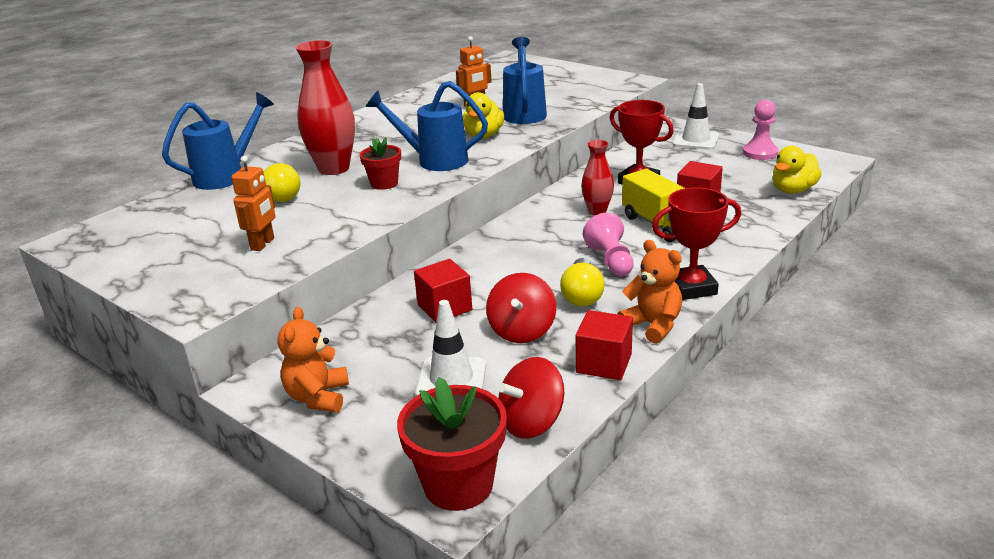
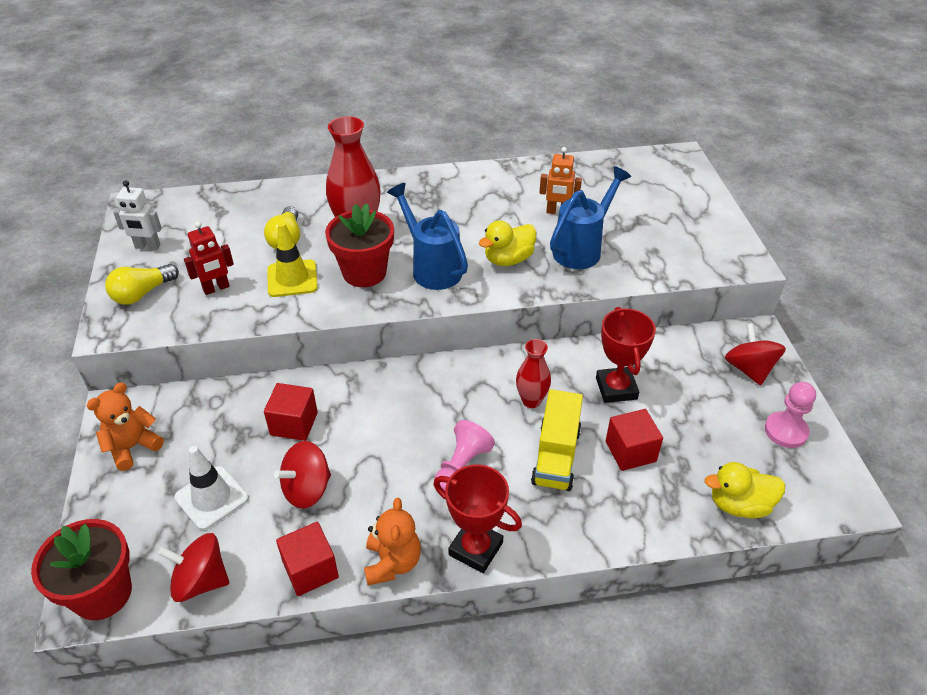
camera: 40 degrees right, 15 degrees up
(136, 254) = (147, 246): none -> white robot
(227, 176) = (288, 192): blue watering can -> none
(263, 244) = (216, 288): orange robot -> red robot
(326, 211) = (292, 279): none -> yellow traffic cone
(384, 183) = (364, 273): red flower pot -> red flower pot, size x1.67
(582, 295) = (391, 487): yellow light bulb -> yellow light bulb (142, 293)
(696, 140) = (749, 369): white traffic cone -> red spinning top

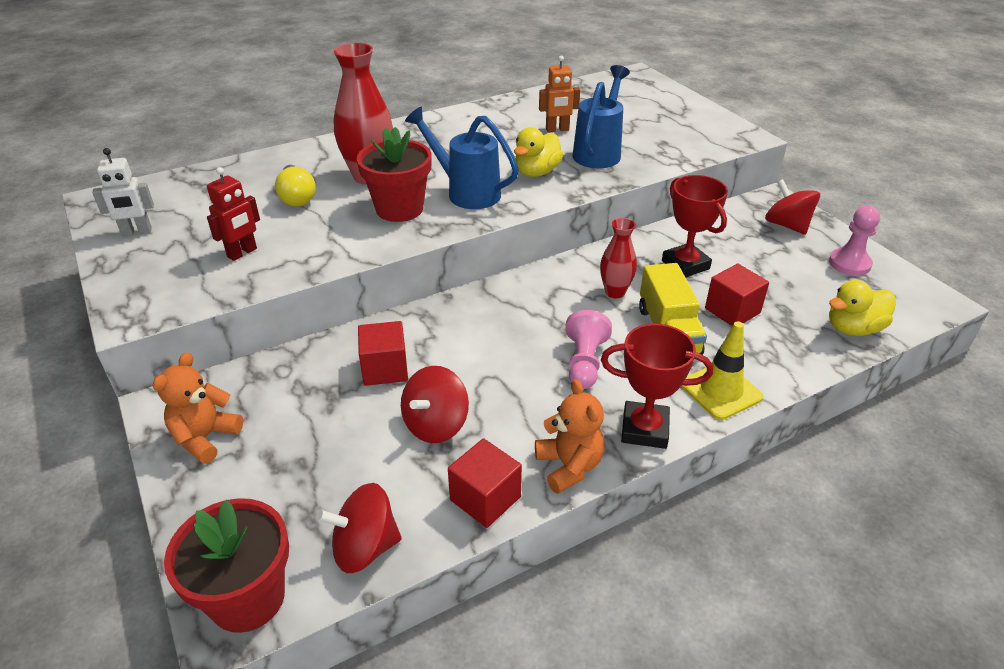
camera: 20 degrees left, 5 degrees down
(142, 293) = (155, 274): yellow light bulb -> none
(211, 498) = (330, 461): white traffic cone -> none
(292, 279) = (324, 228): yellow traffic cone -> yellow traffic cone (721, 391)

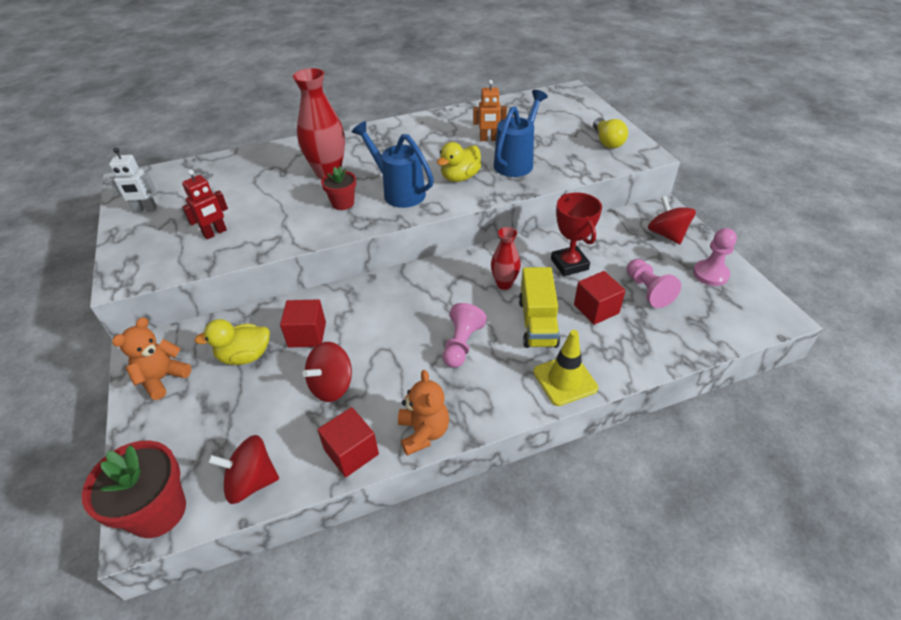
camera: 10 degrees right, 5 degrees up
(297, 197) = (269, 188): yellow light bulb -> yellow light bulb (607, 141)
(399, 209) = (343, 203): red flower pot -> red flower pot, size x0.60
(644, 429) = (492, 407): red trophy -> none
(785, 286) = (647, 290): none -> pink pawn
(853, 328) = (695, 334): yellow duck -> yellow duck (245, 356)

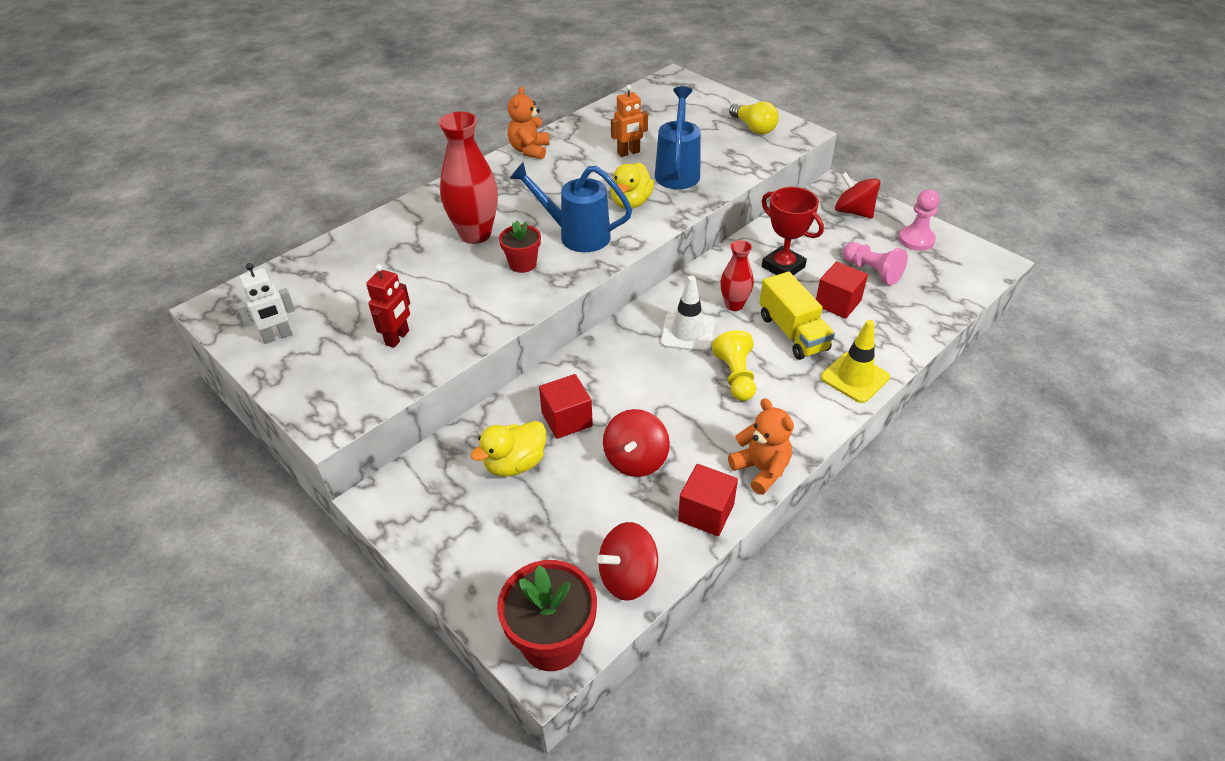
camera: 25 degrees left, 0 degrees up
(163, 378) = (438, 518): orange teddy bear -> orange teddy bear (529, 150)
(450, 295) = (687, 332): none -> white traffic cone
(461, 344) = (735, 377): pink pawn -> yellow pawn

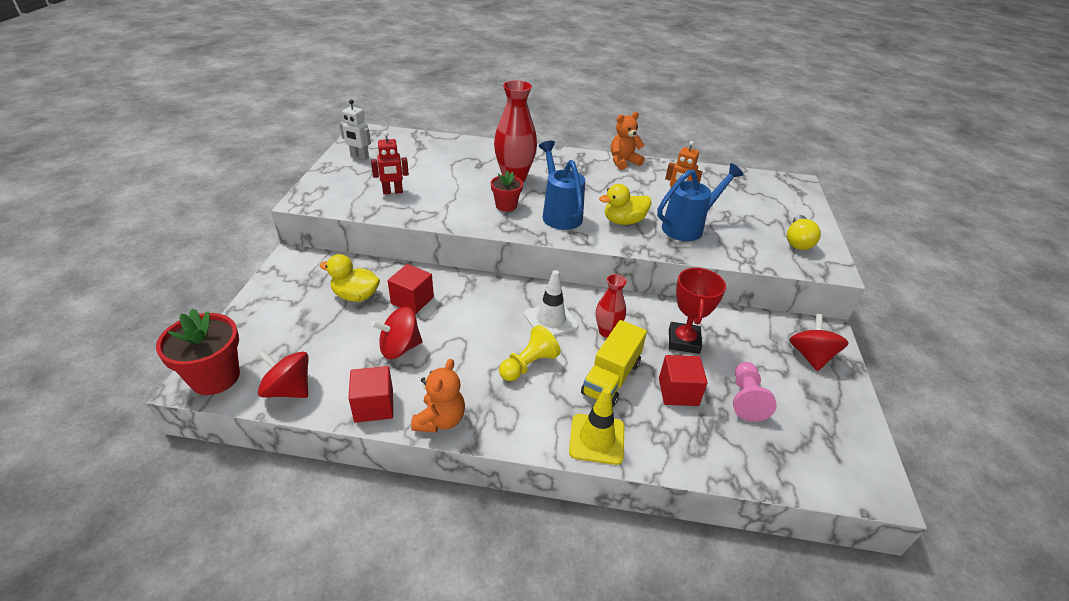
camera: 50 degrees right, 5 degrees down
(916, 240) = (830, 414): pink pawn -> none

